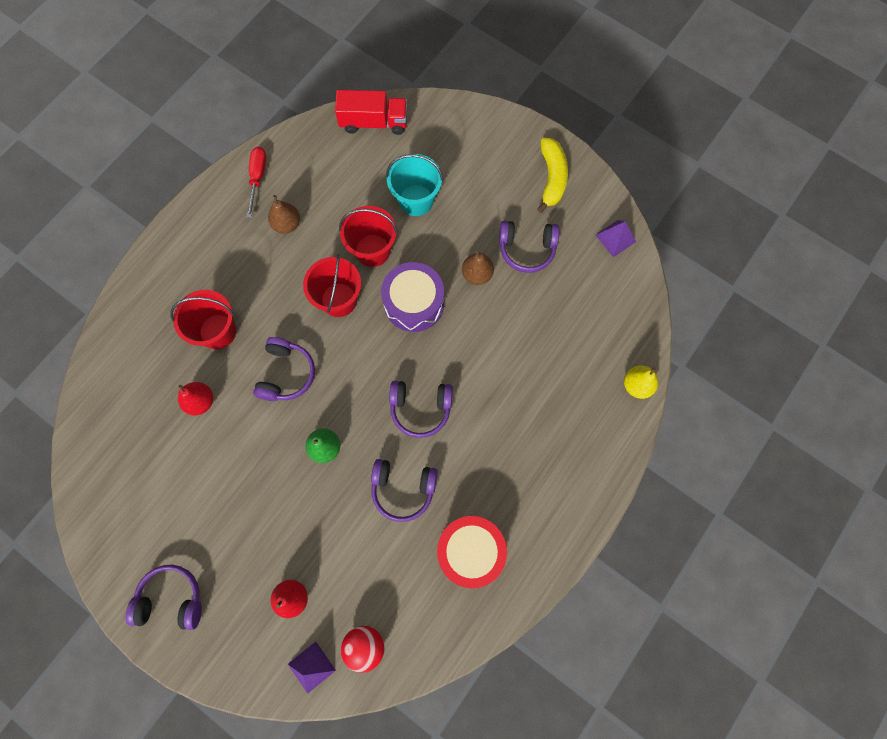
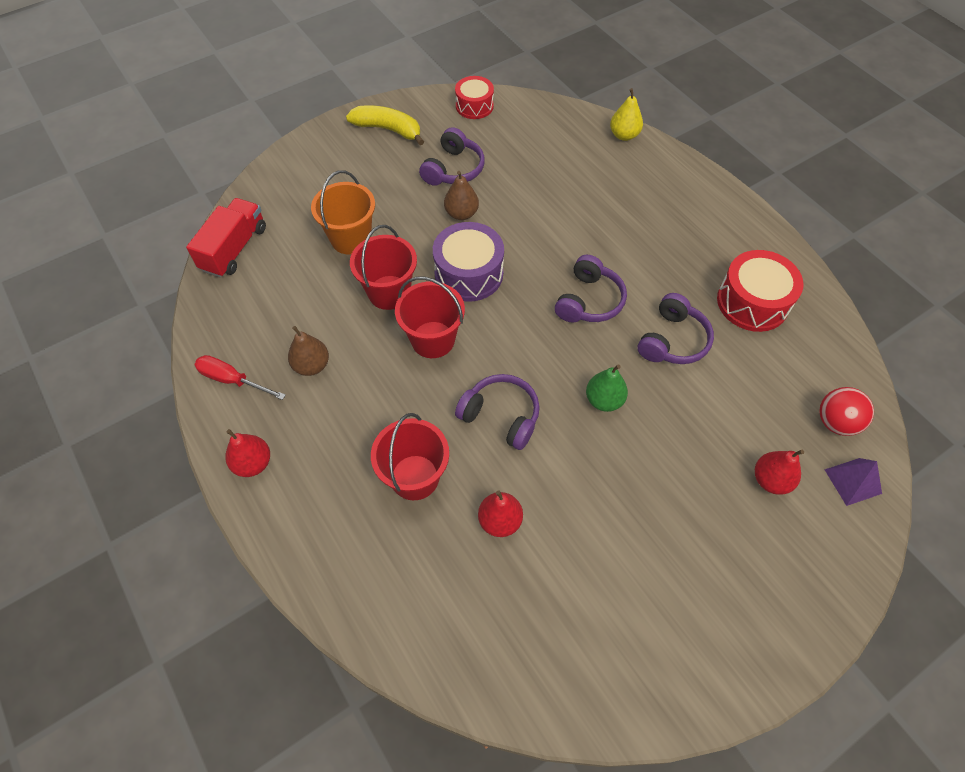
camera: 70 degrees left, 15 degrees down
(171, 599) = (748, 621): purple headphones -> none
(197, 222) = (253, 463): none -> red pear
(416, 200) = (351, 239): turquoise bucket -> orange bucket
(615, 238) = (474, 106): purple pyramid -> red drum

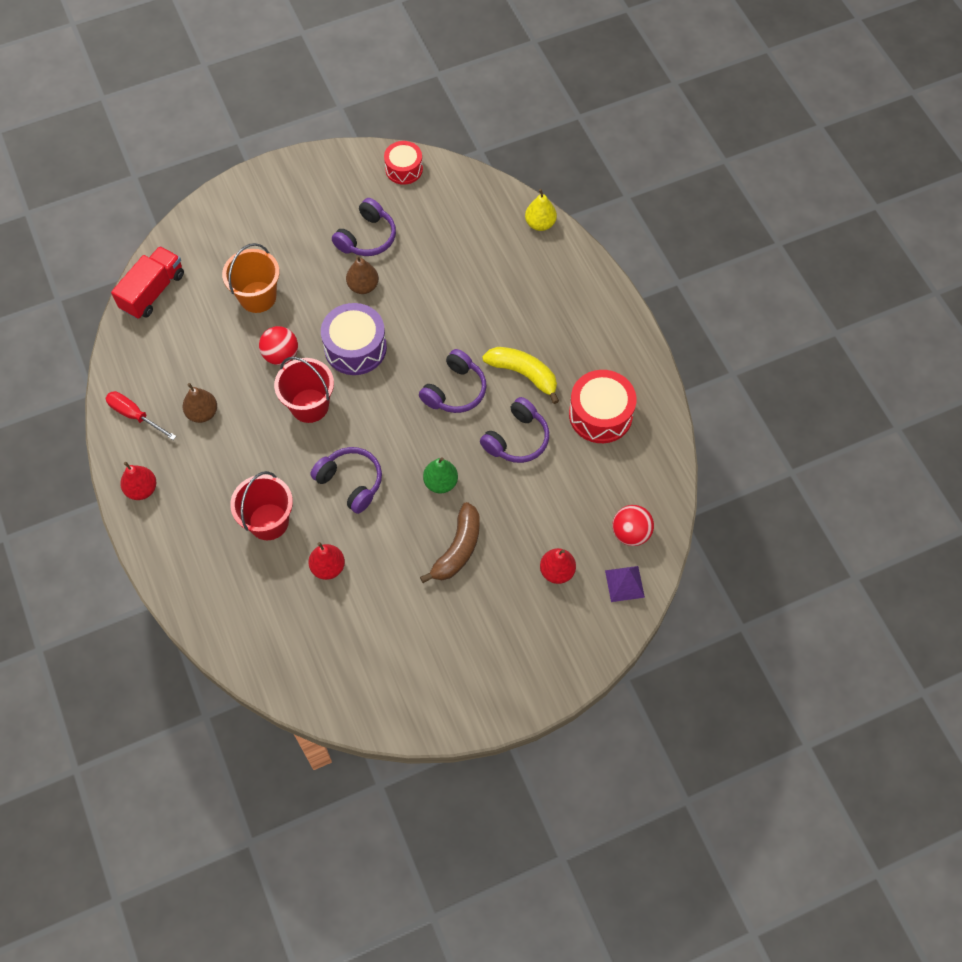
camera: 10 degrees right, 5 degrees up
(388, 129) = (315, 184): yellow banana -> yellow banana (524, 374)
(389, 292) = (281, 355): red bucket -> red ball
(647, 473) = (458, 549): none -> brown banana

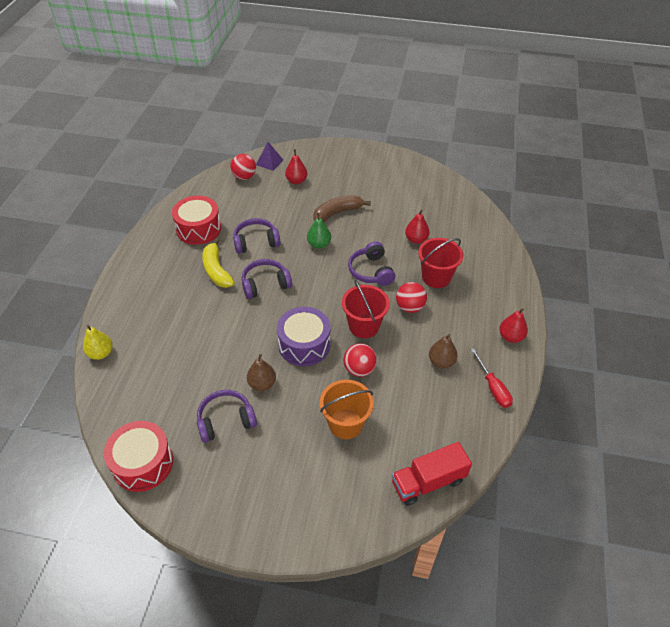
camera: 145 degrees left, 15 degrees down
(275, 460) = (410, 307): none -> red ball
(404, 169) = (143, 463): red drum -> red drum, size x1.55

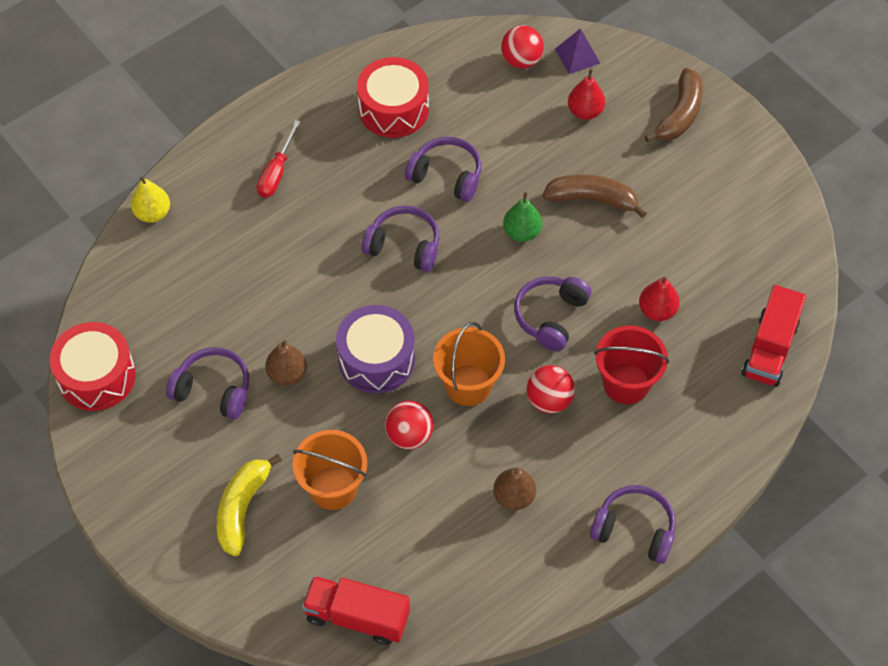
camera: 40 degrees right, 10 degrees up
(216, 270) = (364, 186): yellow banana -> yellow banana (242, 508)
(340, 160) = (679, 114): none -> brown banana
(364, 326) = (468, 385): red bucket -> orange bucket
(479, 225) = (770, 349): none -> red truck
(493, 387) = (541, 573): red screwdriver -> red screwdriver (276, 172)
(510, 337) = (634, 529): red pear -> purple headphones

